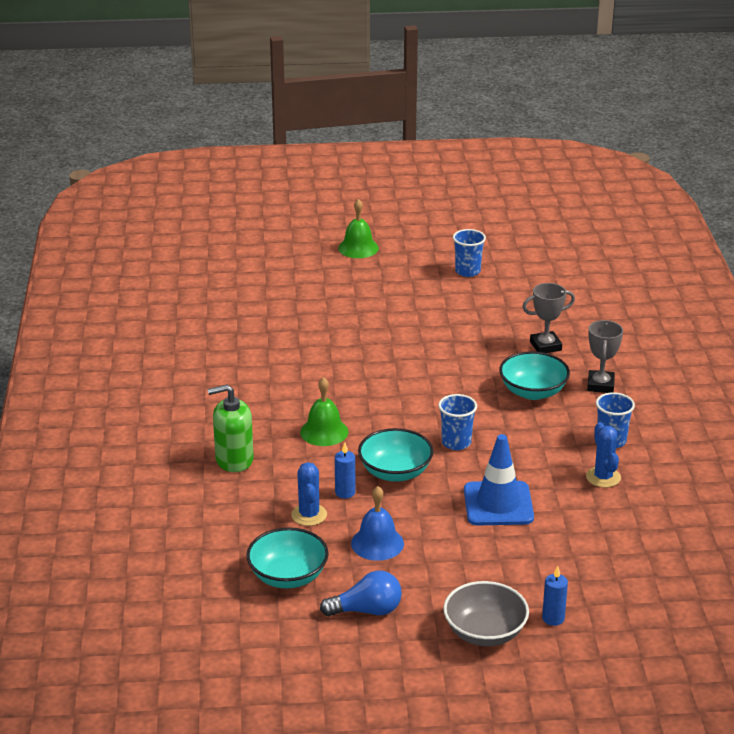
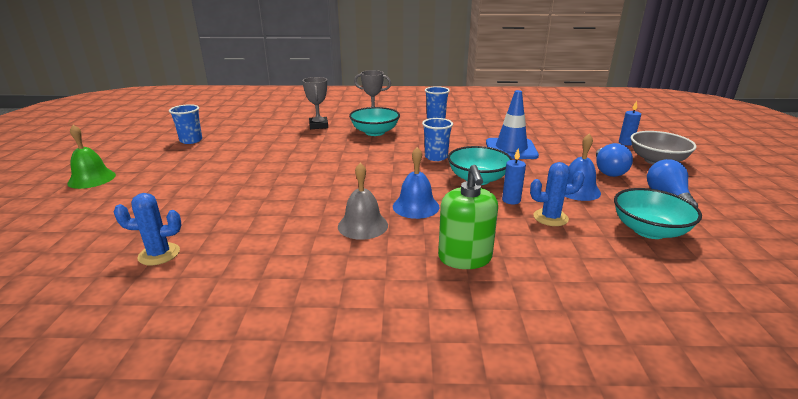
camera: 85 degrees left, 5 degrees down
(284, 404) = (363, 225): none -> grey bell
(324, 432) = (416, 206): green bell -> blue bell
(439, 578) = (608, 171): none -> blue light bulb
(603, 477) = (475, 123): blue cactus -> blue cactus (159, 254)

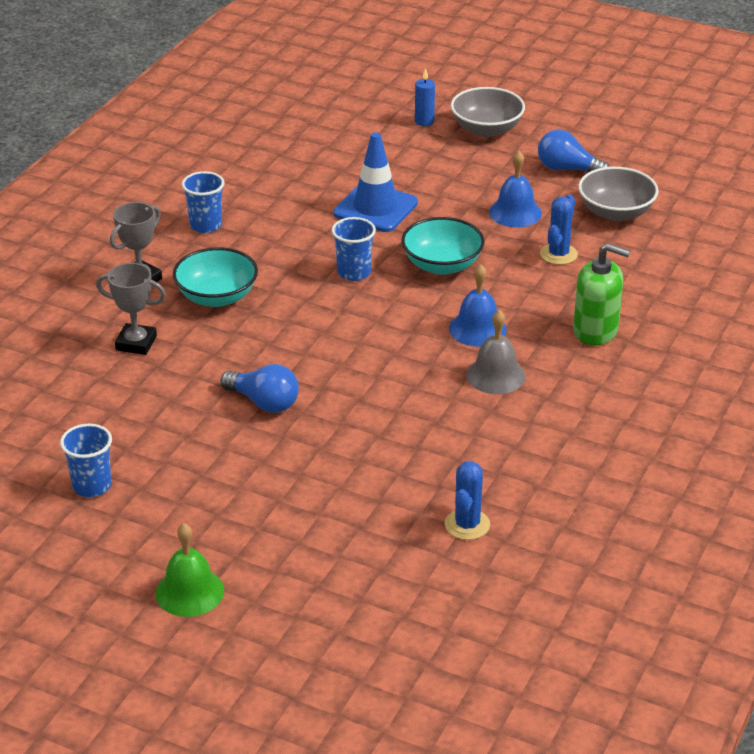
camera: 65 degrees left, 10 degrees up
(511, 200) = (507, 262): blue candle -> none
(608, 171) = (487, 172): blue light bulb -> blue light bulb (264, 402)
(649, 230) = (616, 212): turquoise bowl -> grey bowl

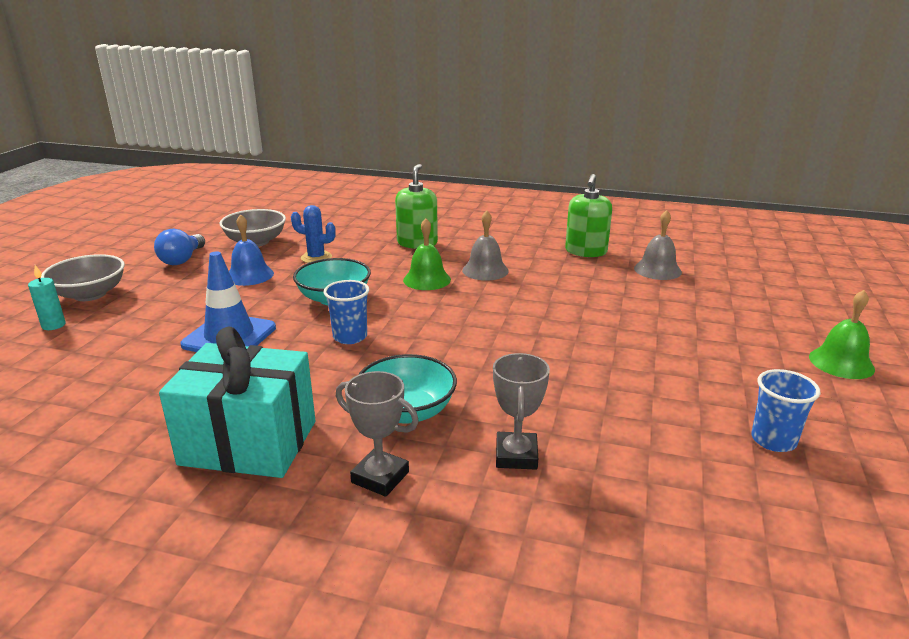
camera: 100 degrees left, 10 degrees down
(206, 225) = (248, 443): blue cup -> turquoise gift
(264, 402) = (575, 359): blue light bulb -> none
(424, 121) = (53, 325): blue candle -> turquoise candle
(467, 525) = (657, 270): blue cactus -> grey bell
(477, 329) = (427, 279): blue bell -> green bell
(543, 473) = (586, 251): none -> green soap dispenser

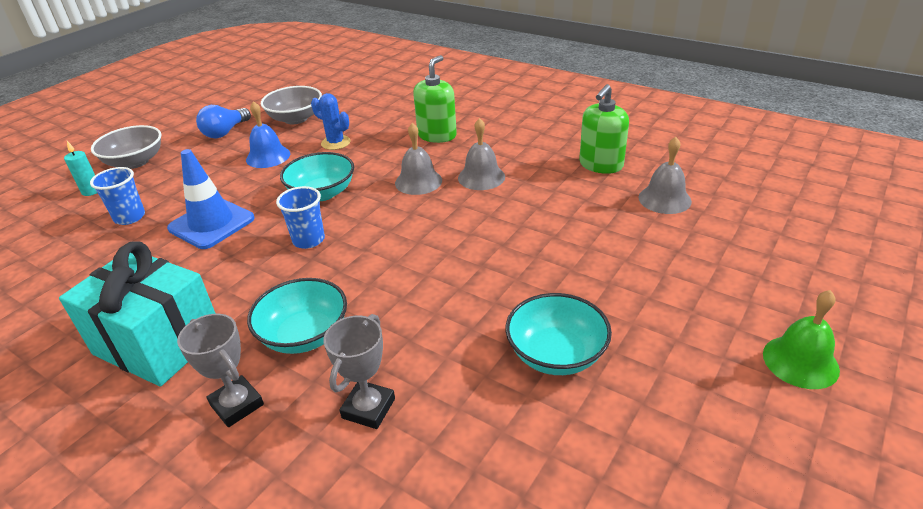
camera: 20 degrees right, 10 degrees up
(427, 279) = (418, 181): green bell -> grey bell
(652, 388) = (556, 354): none -> turquoise bowl
(773, 440) = (644, 450): blue cup -> blue cup (130, 217)

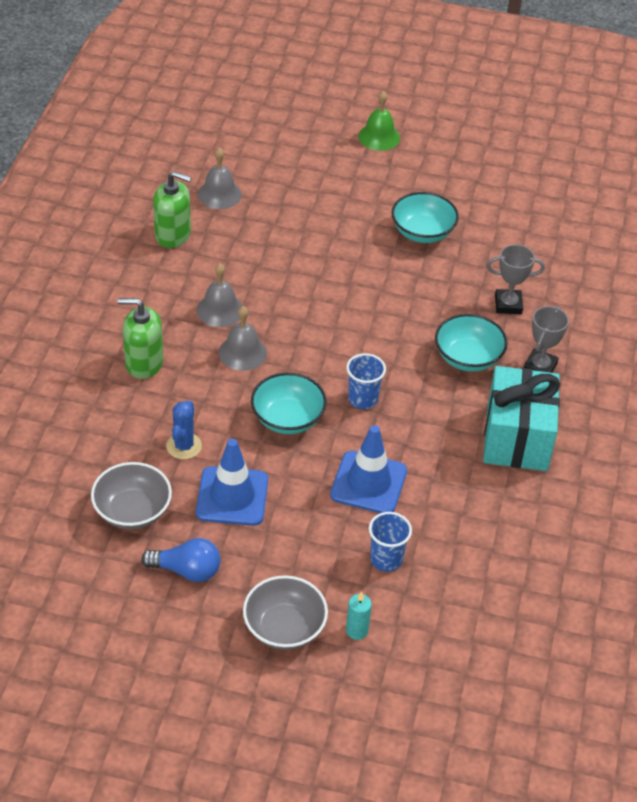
camera: 115 degrees left, 10 degrees up
(268, 156) = (232, 496): blue bell -> blue traffic cone

